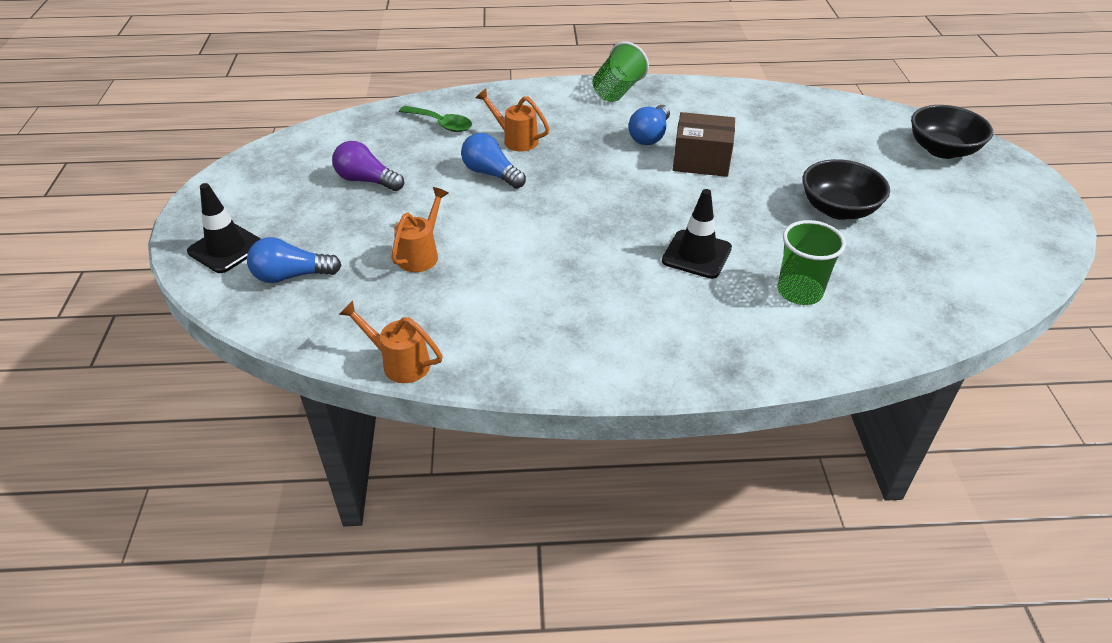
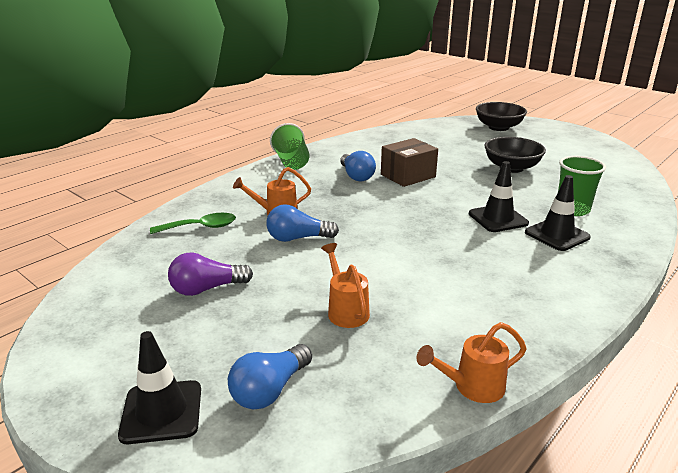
camera: 45 degrees left, 15 degrees down
(720, 305) = (557, 235): none -> black traffic cone

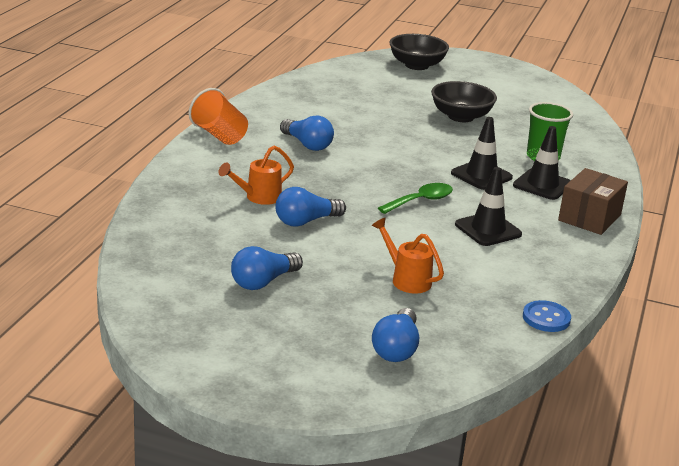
camera: 25 degrees left, 0 degrees up
(161, 412) = (324, 379): black traffic cone -> black traffic cone (488, 229)
(200, 227) = (193, 224): green spoon -> green spoon (421, 201)
(207, 289) = (263, 282): purple light bulb -> blue light bulb
(291, 162) = (219, 135): green cup -> orange cup
(408, 176) = (362, 138): brown box -> brown box (589, 217)
(472, 387) = (546, 318): orange watering can -> blue button

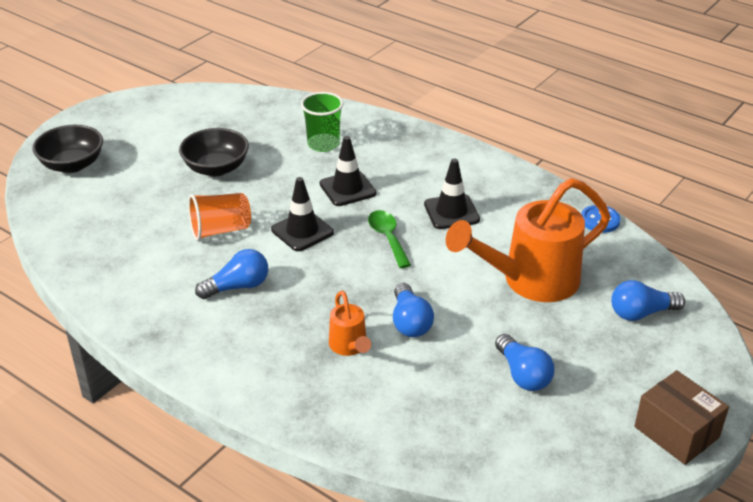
camera: 70 degrees left, 10 degrees up
(219, 135) = (185, 352): orange cup -> orange cup (220, 230)
(396, 349) = (641, 313): blue light bulb -> blue light bulb turned 135 degrees clockwise
(406, 279) = (530, 281): orange watering can -> orange watering can, size x2.10
(542, 185) = (377, 159): black traffic cone -> black traffic cone (302, 231)
(589, 217) = (443, 152): brown box -> brown box (676, 432)

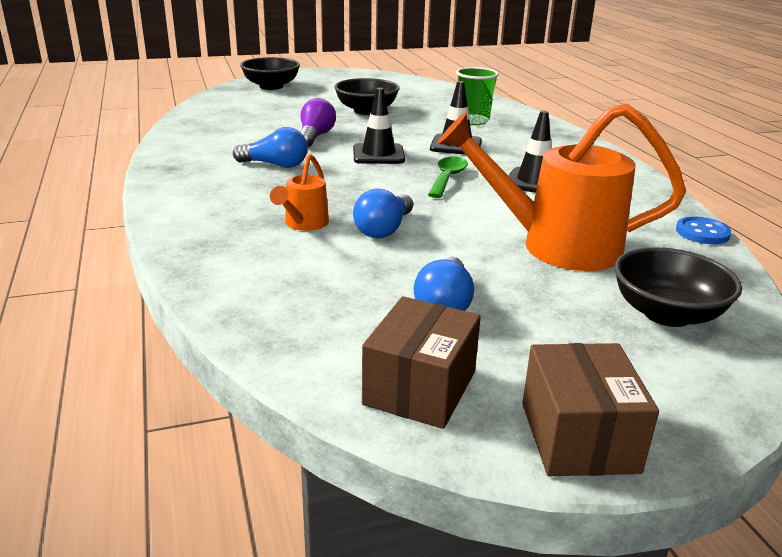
camera: 35 degrees right, 10 degrees down
(220, 230) = (315, 137): orange cup -> purple light bulb
(577, 447) = (420, 388): none -> brown box
(641, 313) = (667, 314): blue light bulb -> black bowl

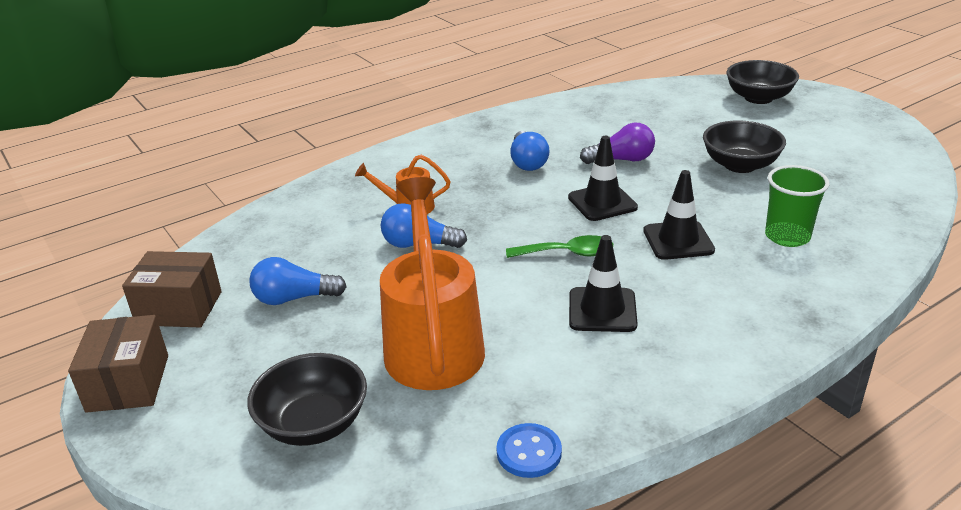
camera: 75 degrees right, 5 degrees up
(578, 437) = (128, 383): brown box -> brown box turned 75 degrees counterclockwise

